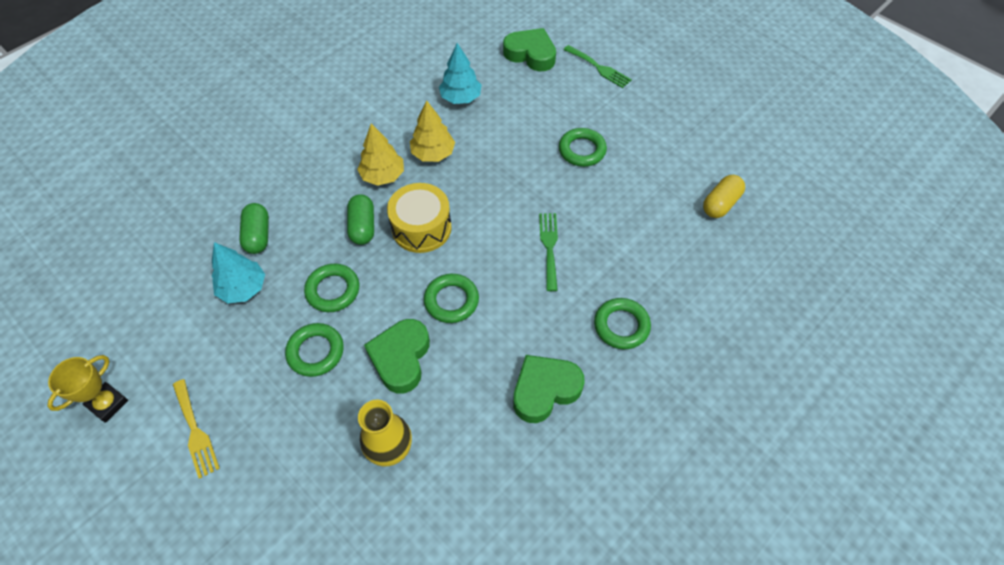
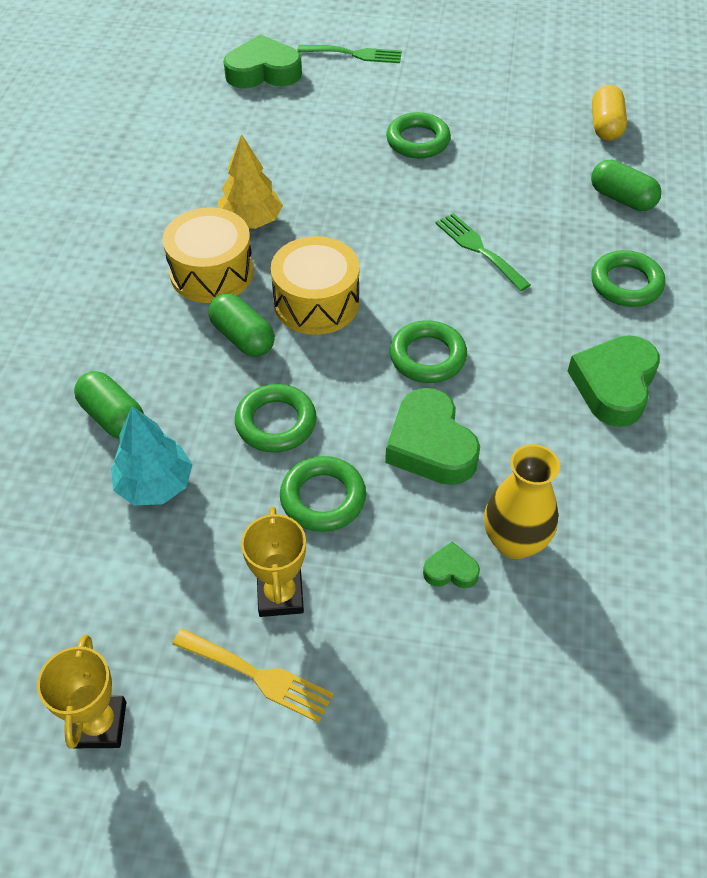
camera: 35 degrees left, 5 degrees down
(245, 394) = (280, 595): none -> yellow trophy
(340, 442) = (450, 570): none -> green heart
(383, 175) = (212, 272): yellow tree -> yellow drum
(461, 98) = (225, 150): turquoise tree -> none
(679, 263) = (622, 198): none -> green capsule

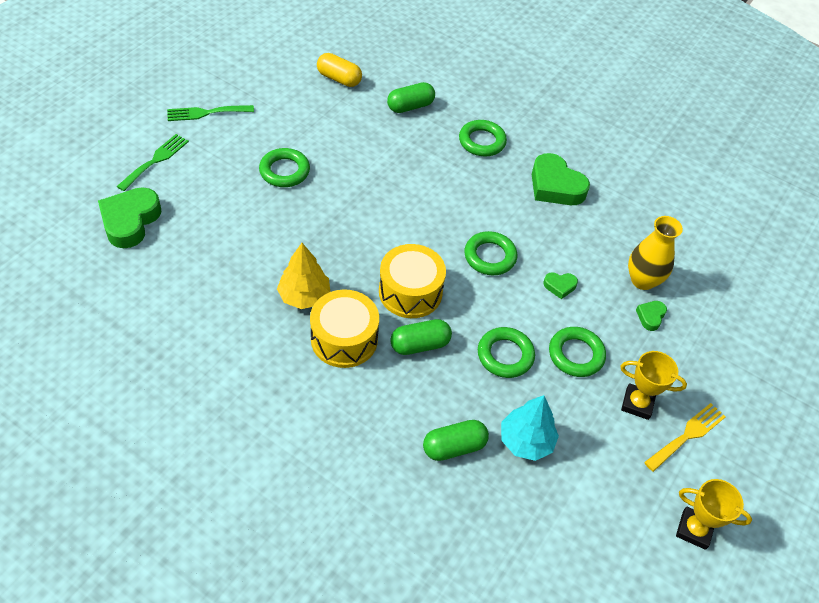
camera: 70 degrees left, 0 degrees up
(430, 445) = (559, 286): green heart -> green heart, size x0.48
(478, 249) = (412, 190): green fork -> green fork (206, 113)

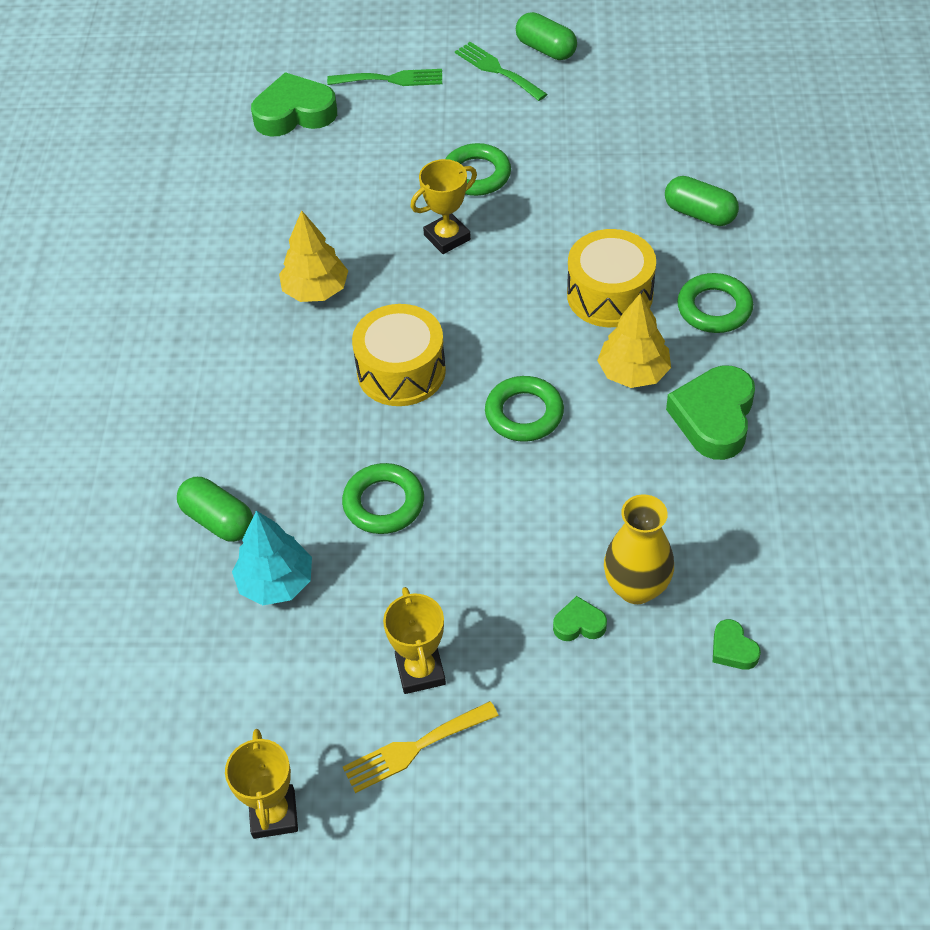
camera: 65 degrees right, 0 degrees up
(322, 212) = (447, 237): none -> yellow trophy
(339, 79) = (673, 131): yellow capsule -> none
(344, 339) = (286, 353): yellow drum -> yellow drum (609, 295)
(420, 345) = (332, 419): green capsule -> green capsule (546, 49)
(499, 197) = (633, 372): none -> yellow tree
(559, 286) = (541, 504): green heart -> green heart (733, 649)
(576, 354) = (444, 572): green ring -> none
(687, 435) = (414, 748): yellow fork -> yellow fork turned 135 degrees clockwise

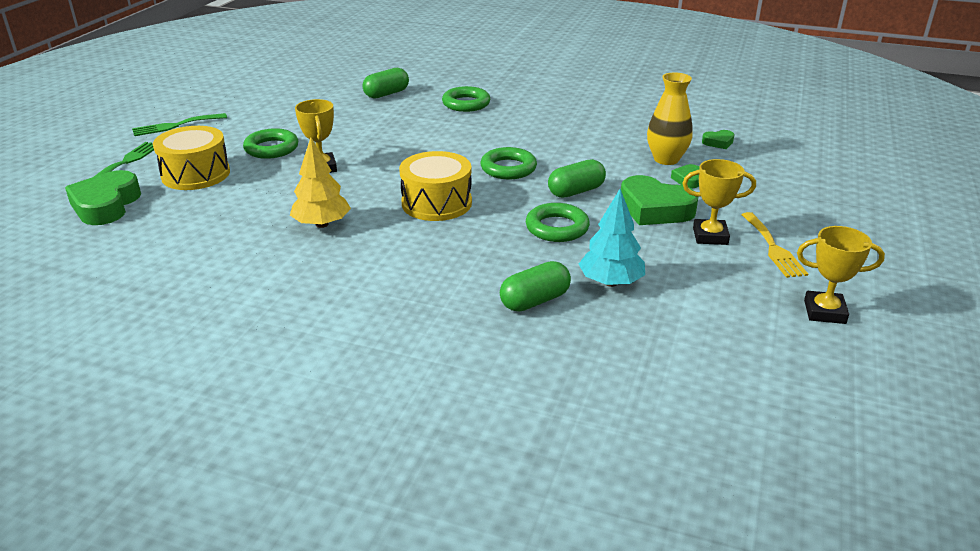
camera: 75 degrees left, 20 degrees down
(546, 49) = (179, 108): green capsule -> green capsule (576, 191)
(609, 295) = (428, 128): yellow drum -> yellow drum (196, 174)
(633, 372) = (499, 132): yellow tree -> none
(714, 418) = (550, 118): green heart -> green heart (654, 209)

